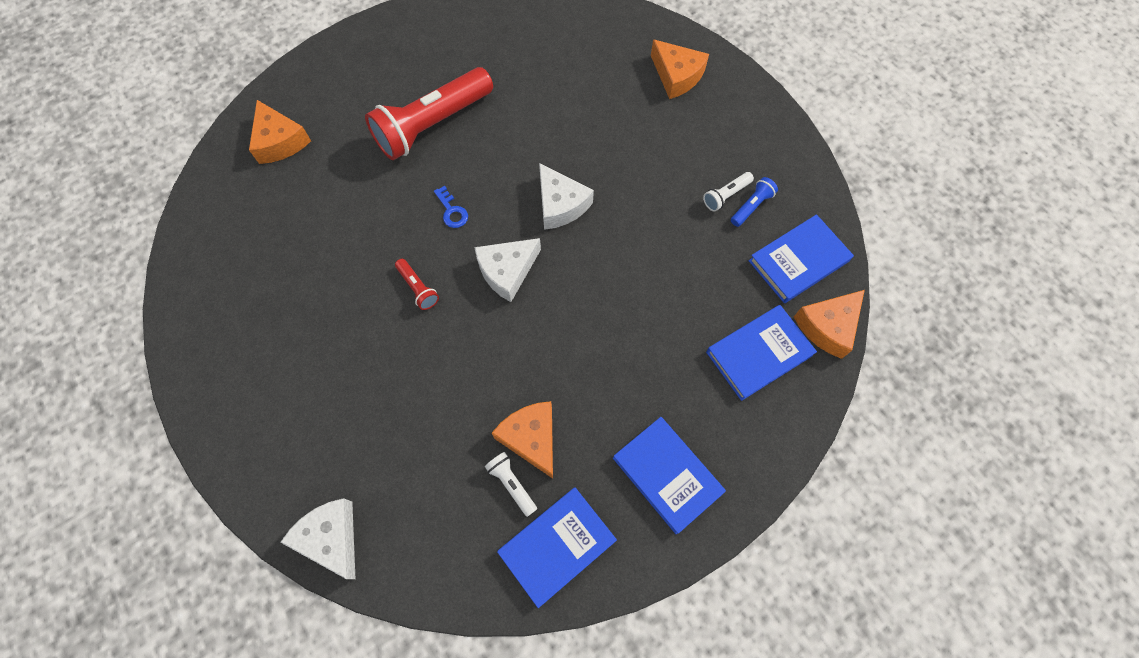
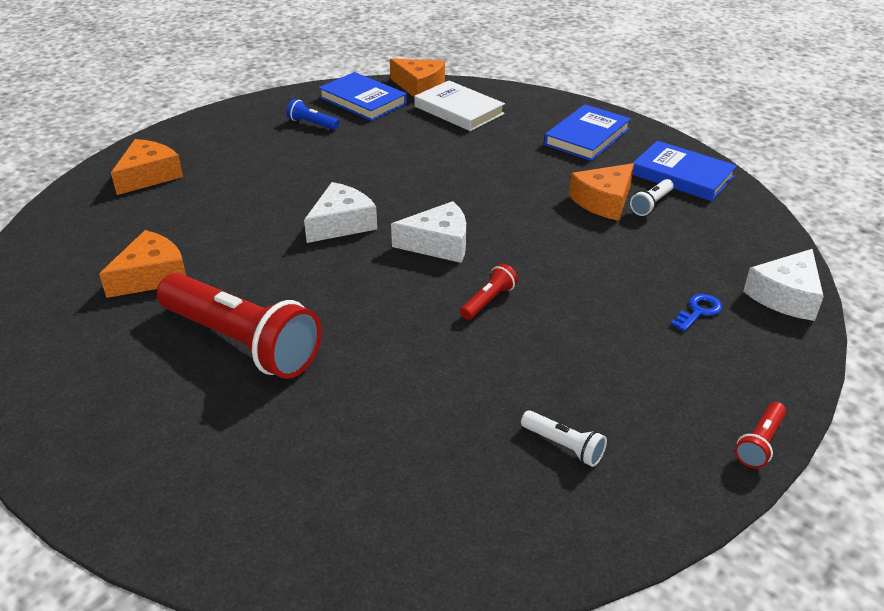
camera: 105 degrees left, 30 degrees down
(198, 418) = (759, 443): none -> red flashlight
(280, 141) = (299, 505): orange cheese -> orange cheese (152, 276)
(452, 211) = (374, 297): blue key -> blue key (698, 311)
(507, 271) = (439, 244): white cheese -> white cheese turned 45 degrees counterclockwise
(726, 195) = (303, 136): white flashlight -> white flashlight (563, 446)
(759, 354) = (459, 110): blue book -> white book

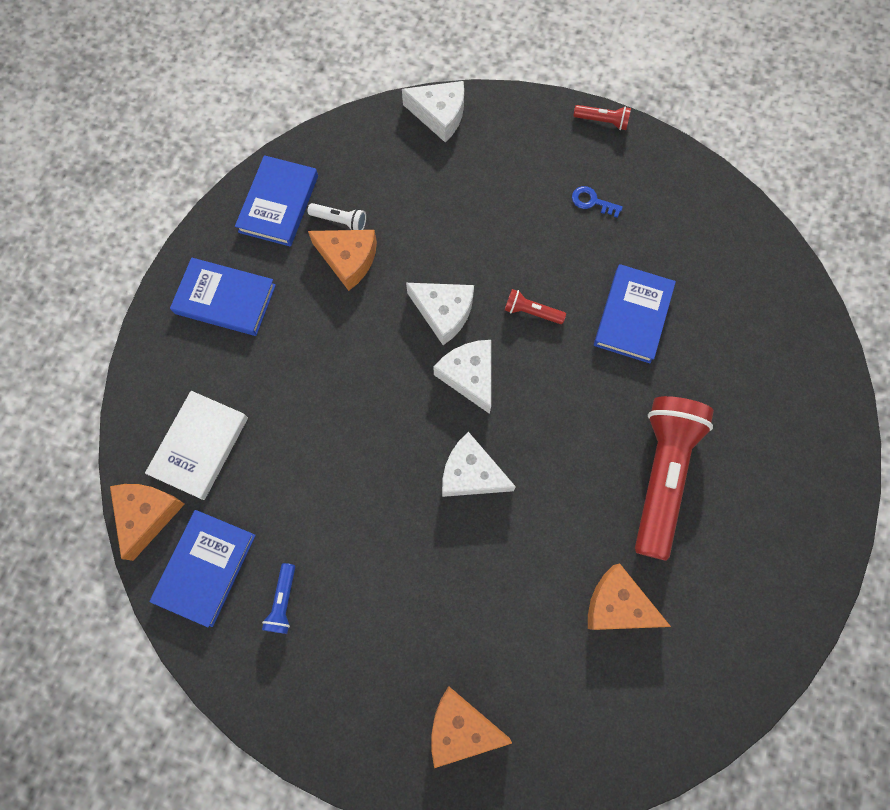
camera: 110 degrees left, 35 degrees up
(442, 379) = (633, 316): none -> blue book
(517, 243) = (444, 312): none -> white cheese
(563, 446) = (657, 225): white flashlight -> none
(698, 311) = (482, 168): blue key -> blue key (592, 201)

